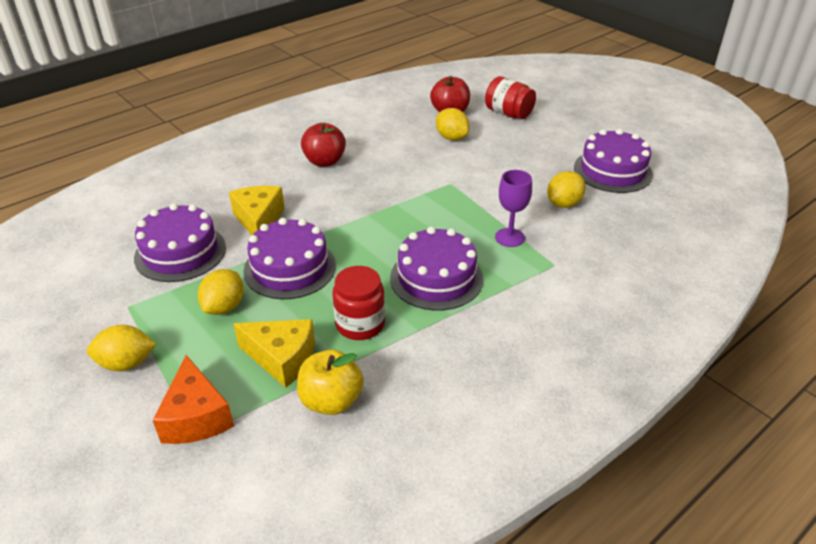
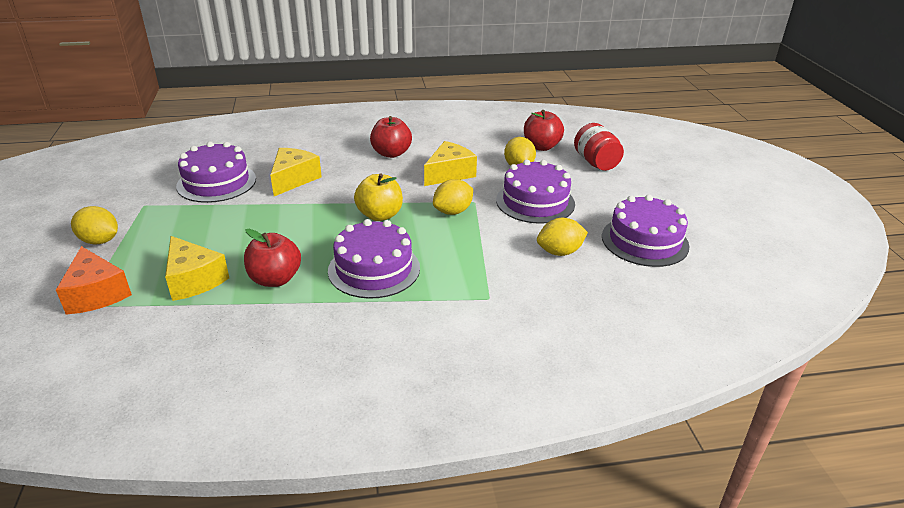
camera: 30 degrees right, 5 degrees down
(196, 417) = (96, 294): orange cheese -> orange cheese turned 45 degrees counterclockwise
(224, 307) = (200, 229): yellow lemon -> yellow lemon (453, 211)
(290, 268) = (274, 220): purple cake -> purple cake (535, 202)
(331, 401) = (190, 324): yellow apple -> yellow apple (380, 215)
(360, 324) = (275, 279): red jar -> red apple
(400, 164) = (449, 173): none -> yellow cheese
(509, 237) = (475, 261): purple goblet -> none

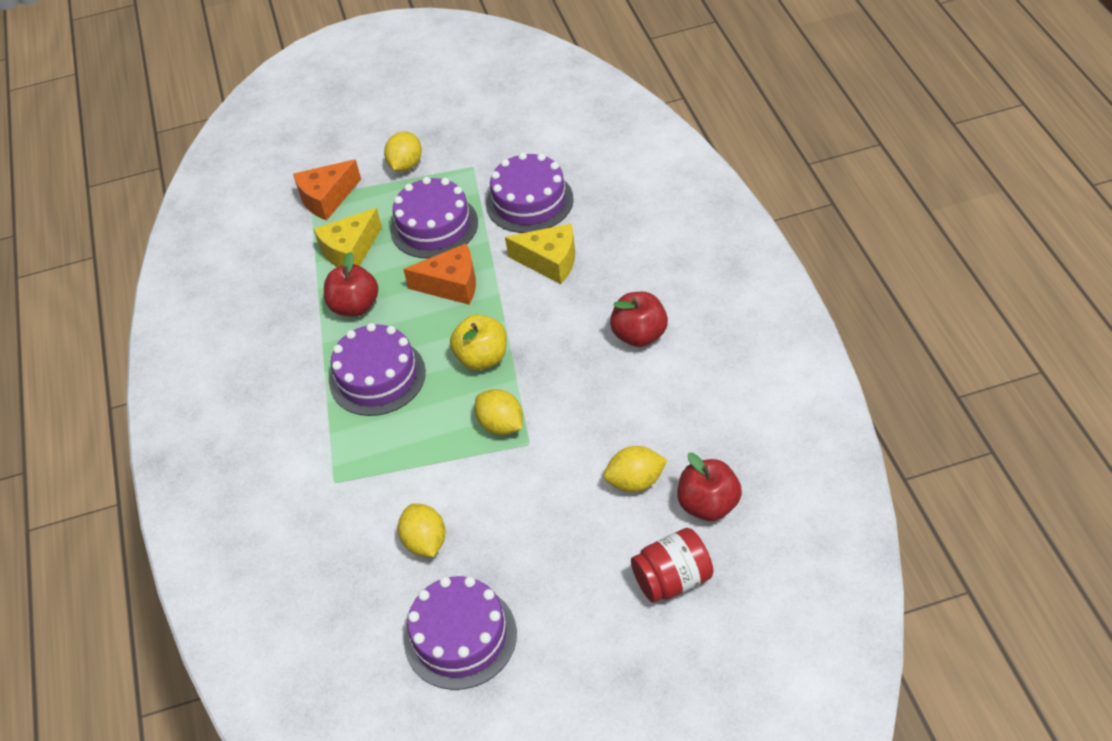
camera: 90 degrees right, 15 degrees up
(286, 224) = (451, 285): none -> orange cheese
(449, 173) = (597, 406): yellow cheese -> none
(535, 202) = (540, 509): purple cake -> purple cake (434, 226)

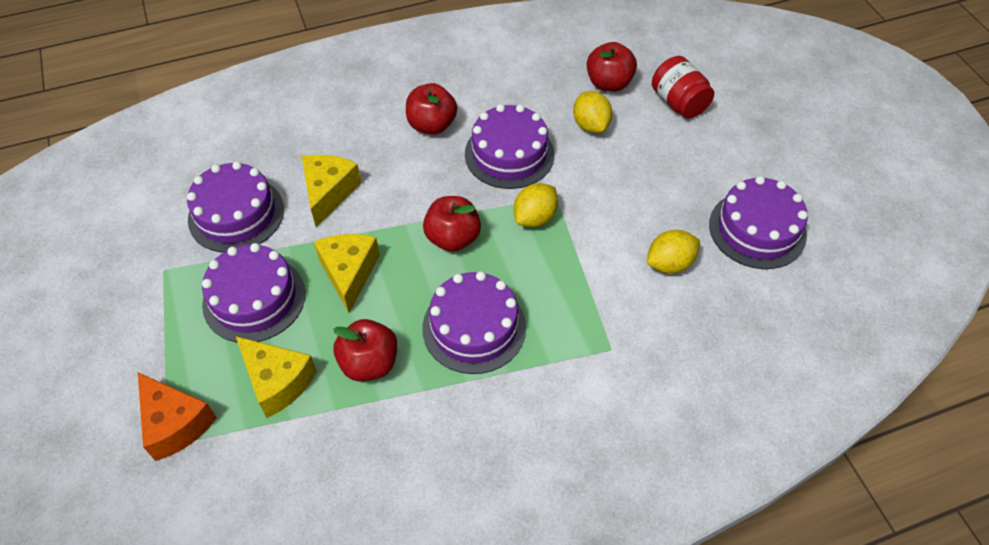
camera: 100 degrees left, 5 degrees up
(406, 165) = (138, 339): yellow lemon -> none
(451, 285) = (349, 273): orange cheese -> yellow cheese
(482, 358) = (453, 238): yellow apple -> red apple
(593, 403) = (509, 154): none -> purple cake

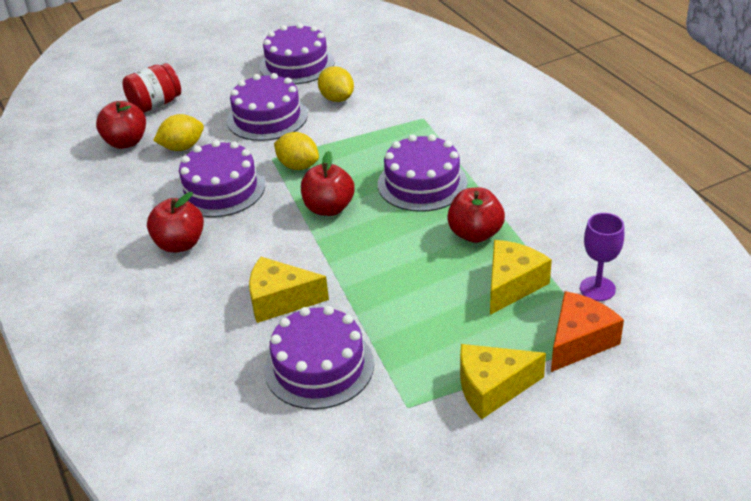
camera: 95 degrees left, 15 degrees down
(240, 463) = (597, 288): none -> purple goblet
(254, 299) = (427, 323): purple cake -> purple cake (267, 117)
(349, 273) = (382, 265): yellow cheese -> yellow cheese (492, 388)

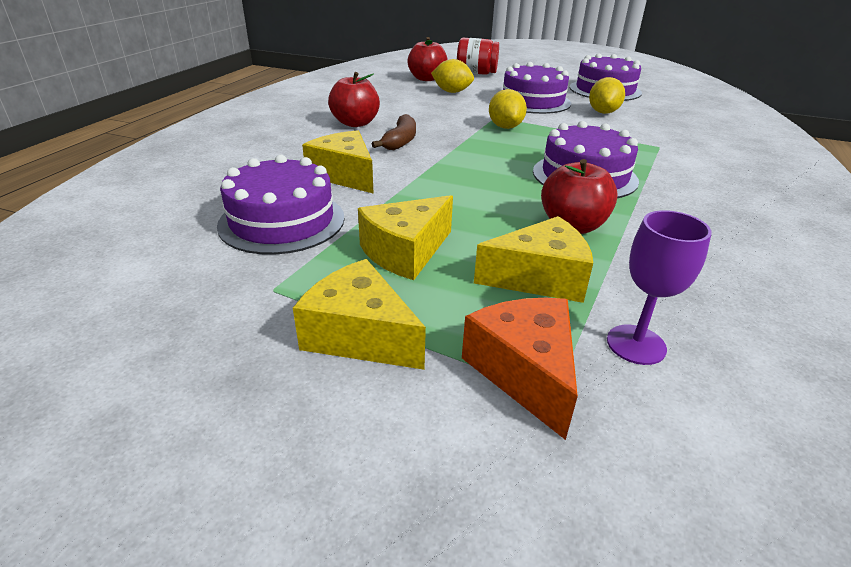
camera: 45 degrees right, 5 degrees down
(221, 189) = (433, 115): purple cake -> none
(253, 238) = (400, 141): none -> brown banana
(329, 208) = (481, 153): red apple -> none
(426, 325) = (405, 252): none -> yellow cheese
(579, 341) = (525, 372): orange cheese -> orange cheese turned 105 degrees counterclockwise

